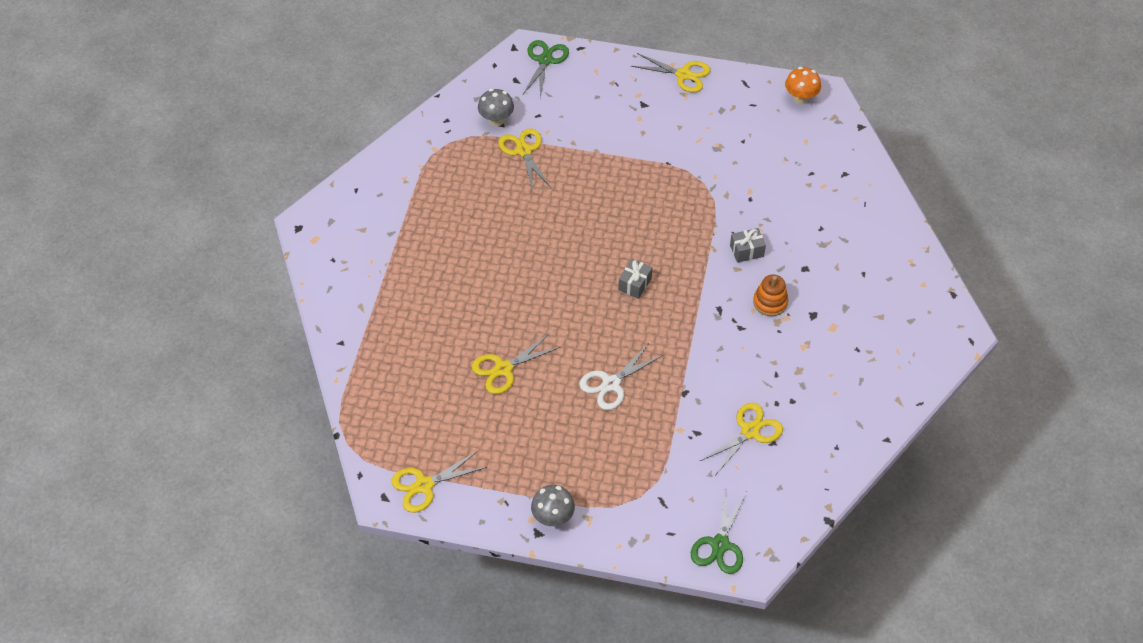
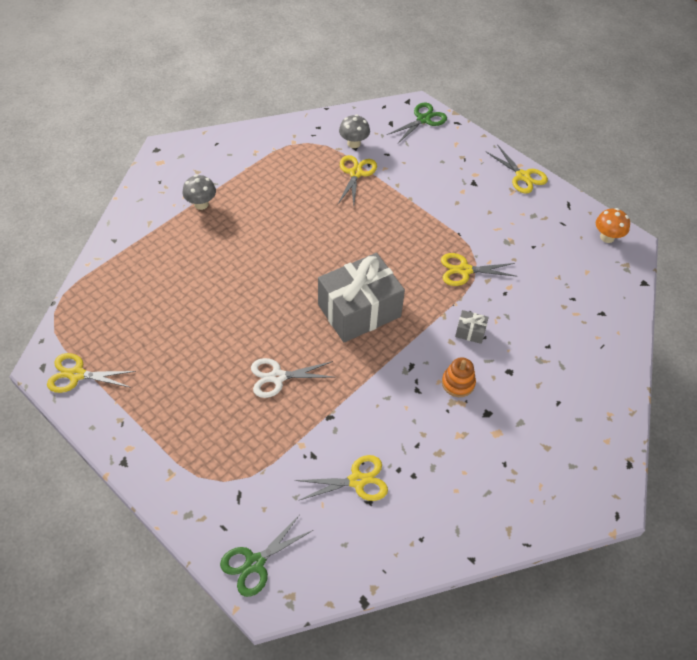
camera: 30 degrees right, 0 degrees up
(503, 369) = (208, 320): yellow scissors -> yellow scissors (464, 270)
(553, 517) = (145, 456): grey mushroom -> grey mushroom (201, 204)
(634, 284) = (359, 310): grey gift -> grey gift, size x2.50

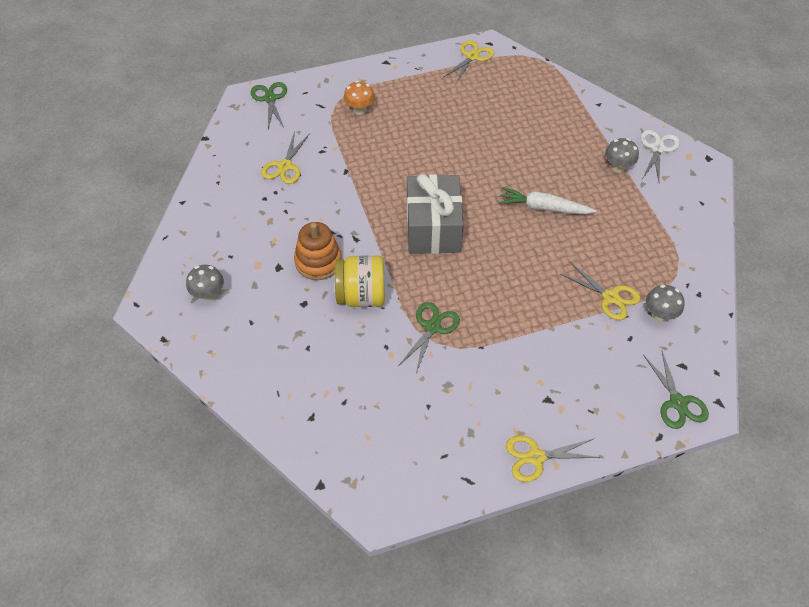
camera: 120 degrees right, 0 degrees up
(278, 377) = (400, 155): white scissors -> white scissors (657, 148)
(284, 240) = (544, 208): none -> white carrot
(458, 383) = (318, 262): orange stacking toy -> orange stacking toy, size x1.50
(464, 270) = (432, 327): yellow scissors -> green scissors
(470, 332) = (361, 296): grey gift -> yellow jar
(558, 455) = (208, 294): none -> grey mushroom
(607, 237) = (400, 490): orange mushroom -> orange mushroom (359, 110)

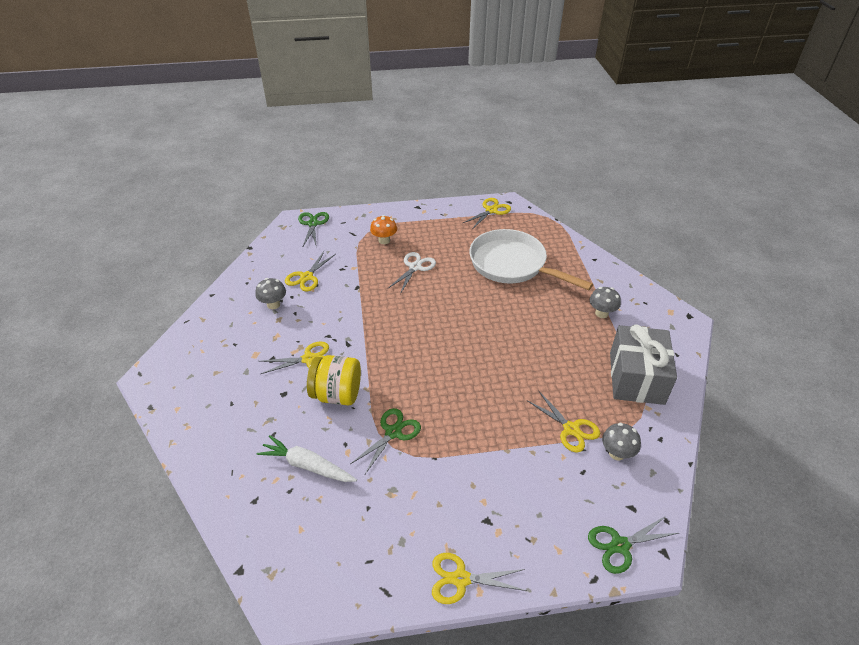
camera: 10 degrees right, 10 degrees down
(208, 294) = (204, 374): grey mushroom -> grey mushroom (273, 304)
(318, 262) = (308, 359): orange stacking toy -> yellow scissors
(433, 228) = (419, 344): grey gift -> grey gift (636, 378)
(511, 122) = (512, 264): none -> white pan
(544, 208) = (525, 339): white carrot -> white carrot (307, 465)
(657, 148) = (642, 302): white scissors -> white scissors (415, 267)
(677, 402) = (620, 545): green scissors -> green scissors turned 75 degrees clockwise

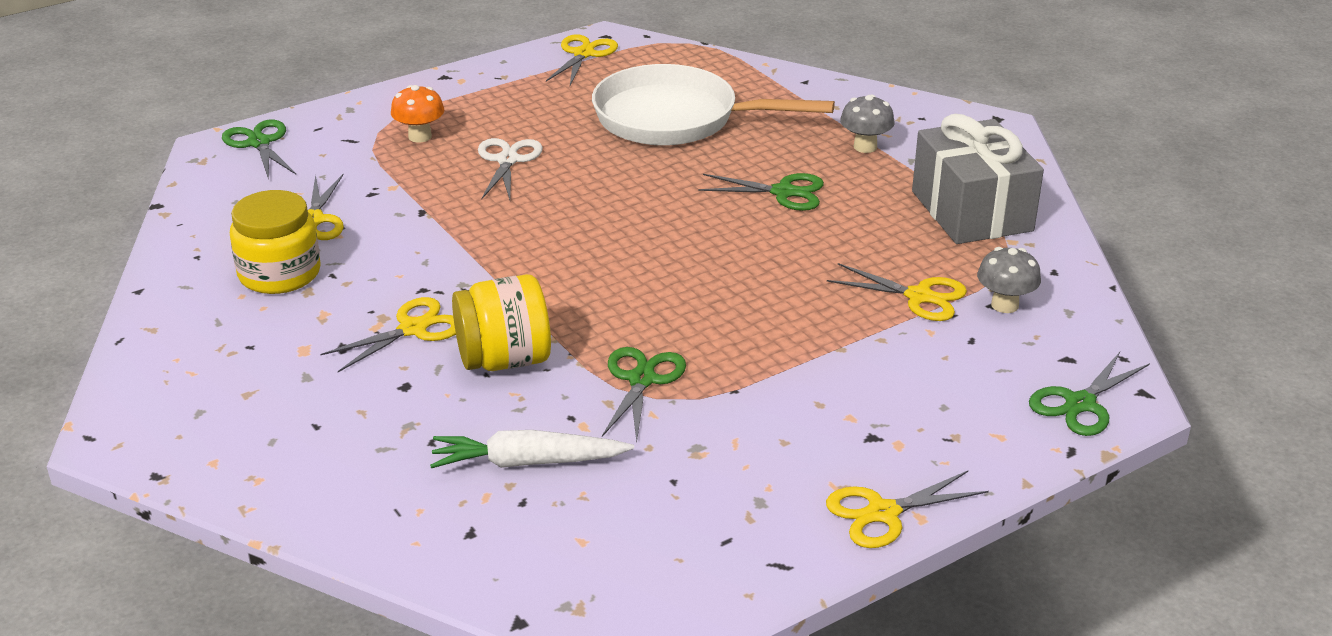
camera: 25 degrees left, 10 degrees down
(273, 304) = (279, 274): grey mushroom -> yellow jar
(539, 331) = (783, 192): none -> green scissors

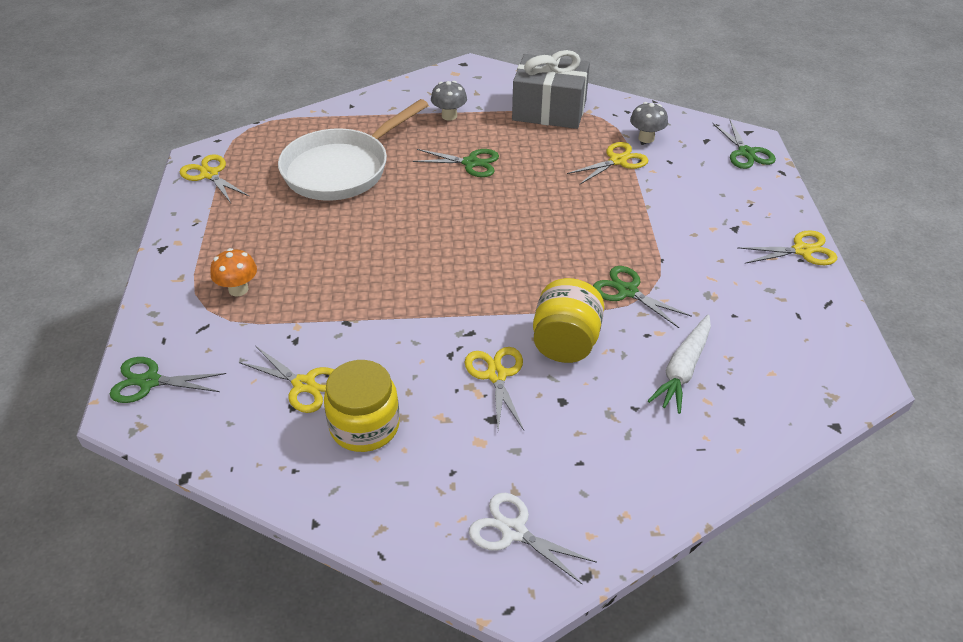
camera: 60 degrees left, 10 degrees up
(507, 160) = (318, 258): white scissors -> white scissors (513, 531)
(783, 192) = (470, 163): green scissors -> green scissors turned 60 degrees clockwise
(883, 513) = (802, 250): yellow scissors -> yellow scissors turned 105 degrees counterclockwise

